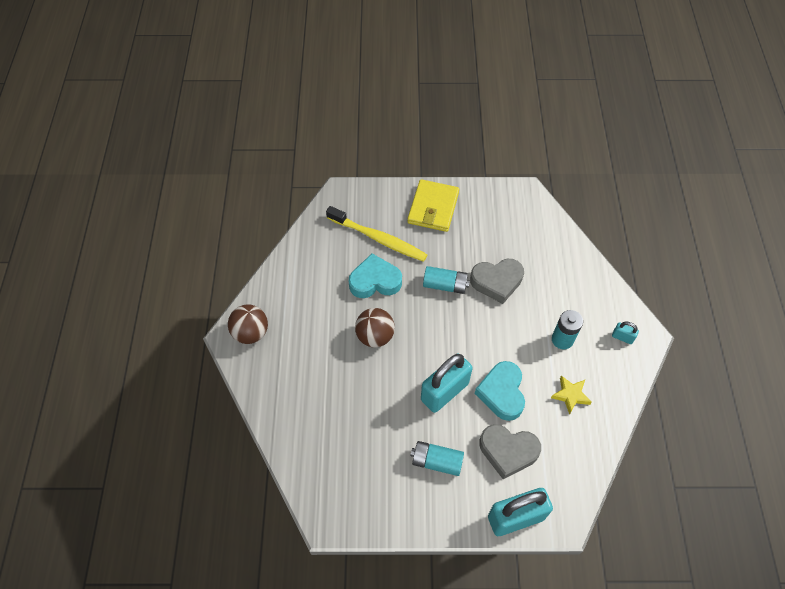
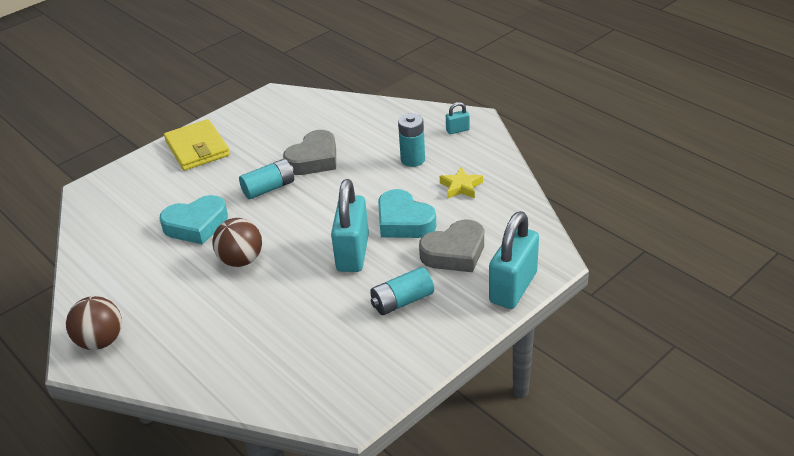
camera: 40 degrees left, 20 degrees down
(375, 281) = (196, 225): turquoise heart -> turquoise heart turned 150 degrees counterclockwise
(378, 238) = (166, 196): yellow toothbrush -> none

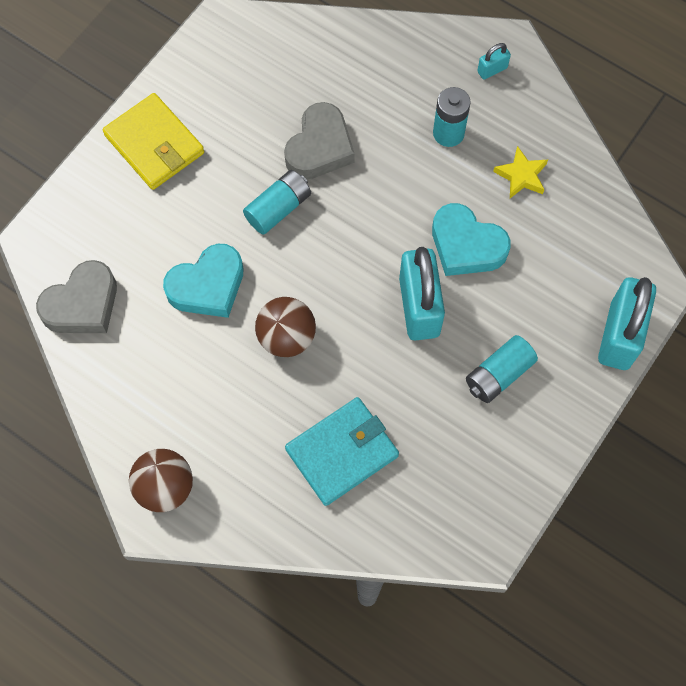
camera: 15 degrees left, 30 degrees up
(252, 336) = (342, 452): none -> turquoise wallet
(454, 252) = (540, 289): grey heart -> grey heart (82, 304)

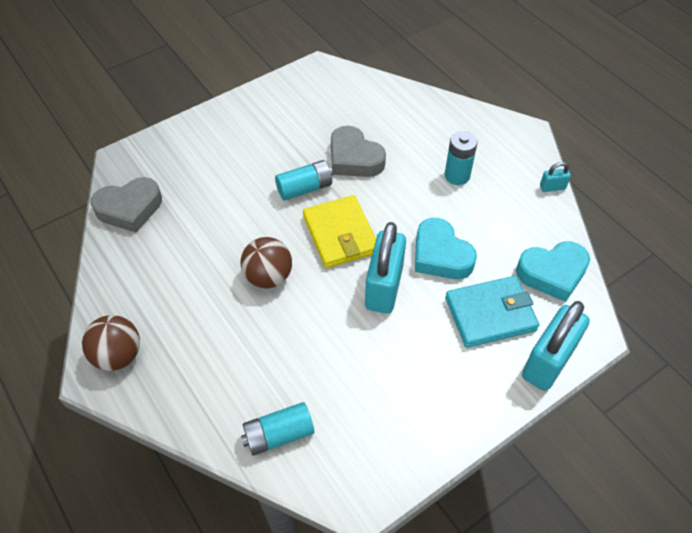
camera: 20 degrees right, 15 degrees down
(154, 144) = (235, 124): yellow wallet -> yellow wallet (340, 234)
(208, 286) = (226, 224): turquoise heart -> turquoise heart (552, 273)
(319, 147) = (354, 158): grey heart -> grey heart turned 90 degrees clockwise
(342, 452) = (271, 377): turquoise wallet -> turquoise wallet (490, 314)
(492, 70) = (507, 144): turquoise padlock -> turquoise padlock (552, 187)
(499, 374) = (430, 359): turquoise battery -> turquoise battery (279, 435)
(521, 176) = (504, 220): yellow star -> none

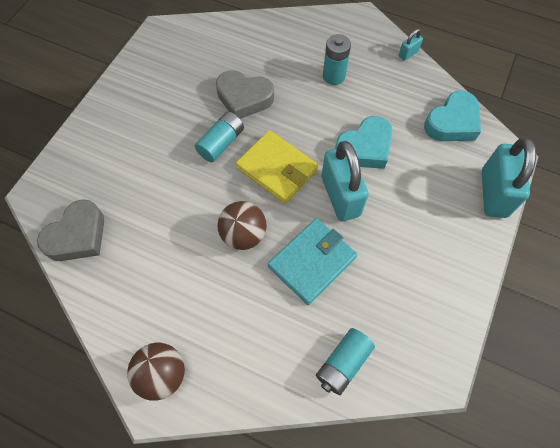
camera: 30 degrees left, 10 degrees up
(440, 255) = (365, 148): turquoise heart -> turquoise heart turned 60 degrees counterclockwise
(490, 314) = (431, 177): turquoise wallet -> turquoise wallet (312, 262)

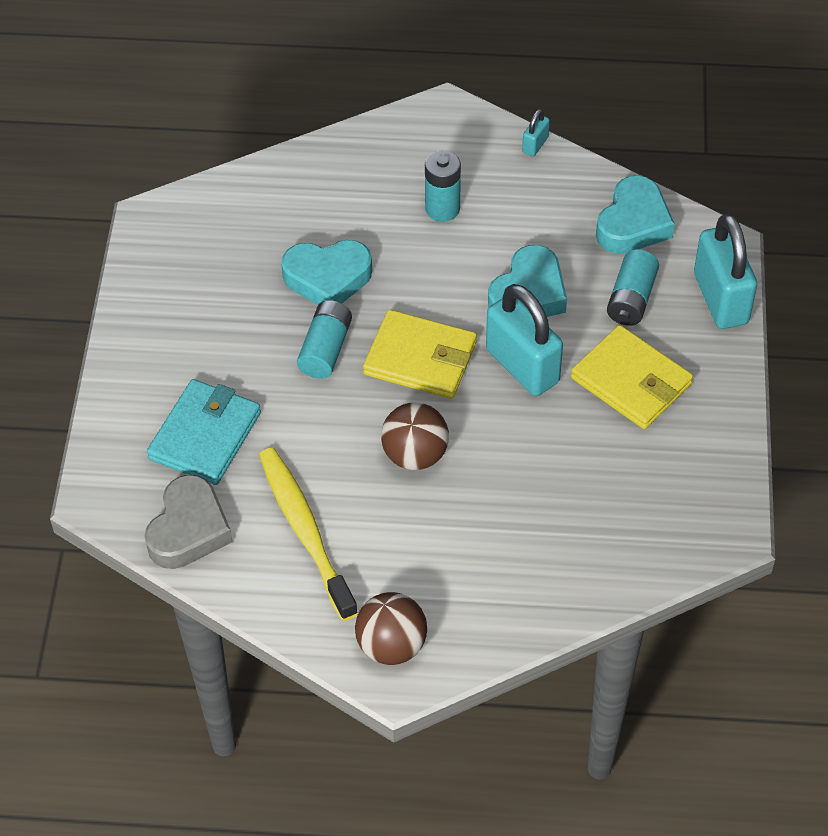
camera: 20 degrees left, 10 degrees down
(148, 264) = (305, 531): none -> yellow toothbrush
(244, 98) = (327, 278): grey heart -> turquoise heart
(312, 262) = (520, 458): turquoise wallet -> turquoise wallet (205, 436)
(343, 363) = (610, 557): turquoise battery -> turquoise battery (631, 299)
(409, 232) = (631, 381): none -> yellow wallet

